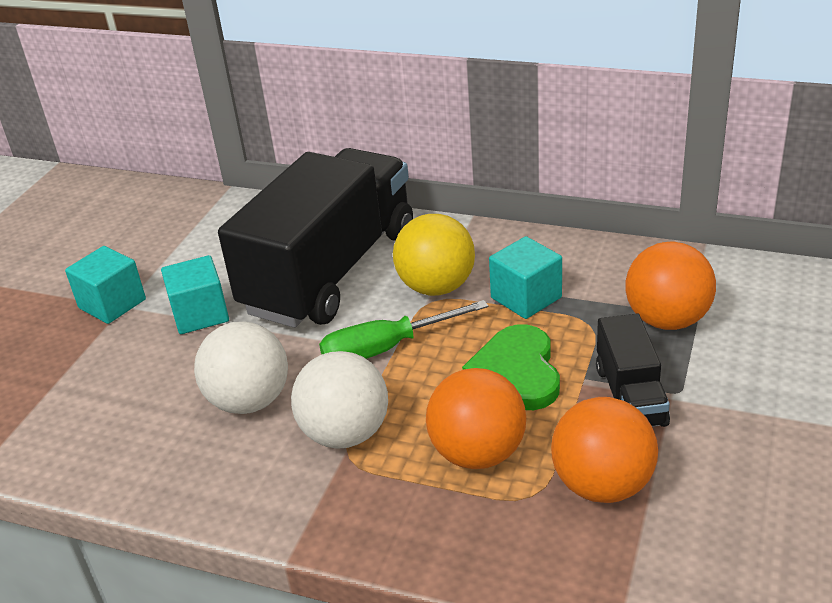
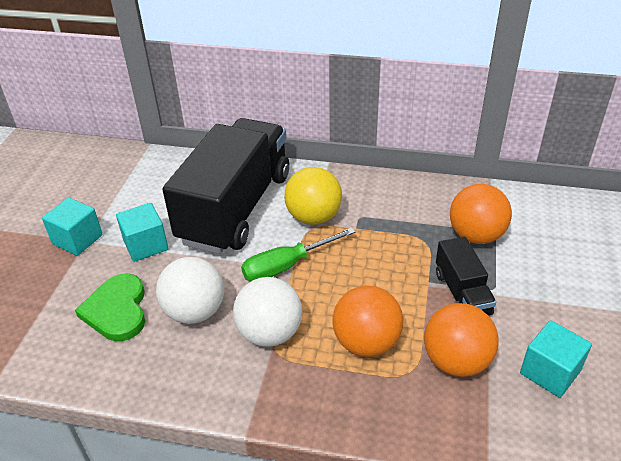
camera: 10 degrees left, 5 degrees up
(516, 372) = (381, 279): green heart -> green heart (117, 310)
(526, 298) = (377, 223): turquoise cube -> turquoise cube (550, 372)

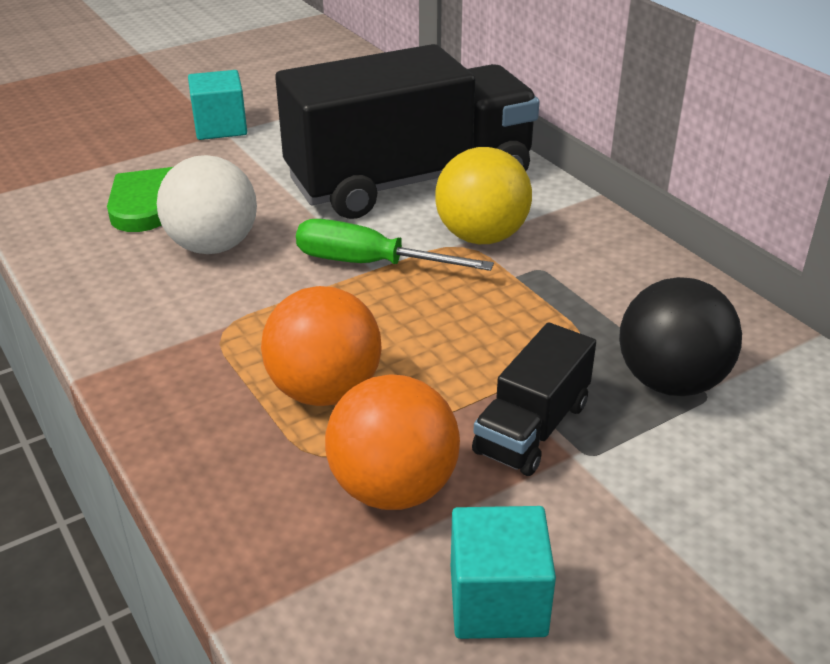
camera: 45 degrees right, 5 degrees down
(146, 245) = (268, 164): turquoise cube -> none
(270, 333) = (245, 311): white ball -> none
(476, 235) = (670, 382): orange ball -> black ball

